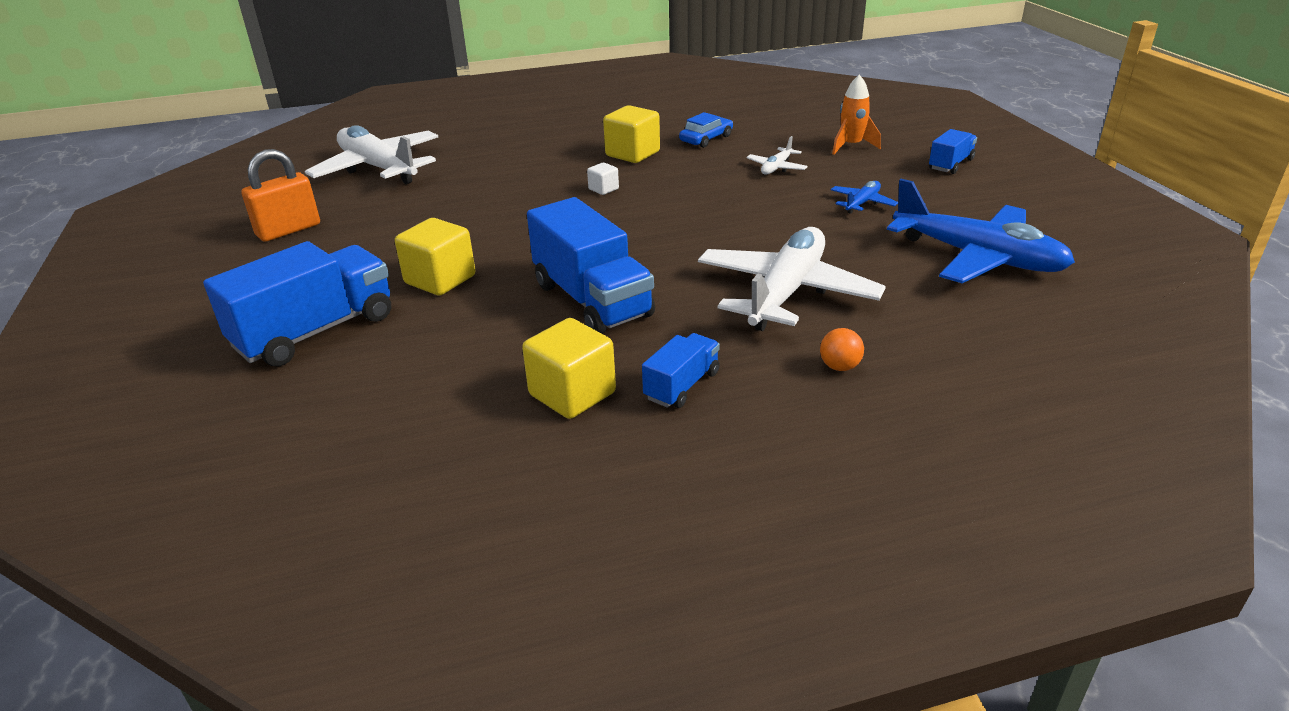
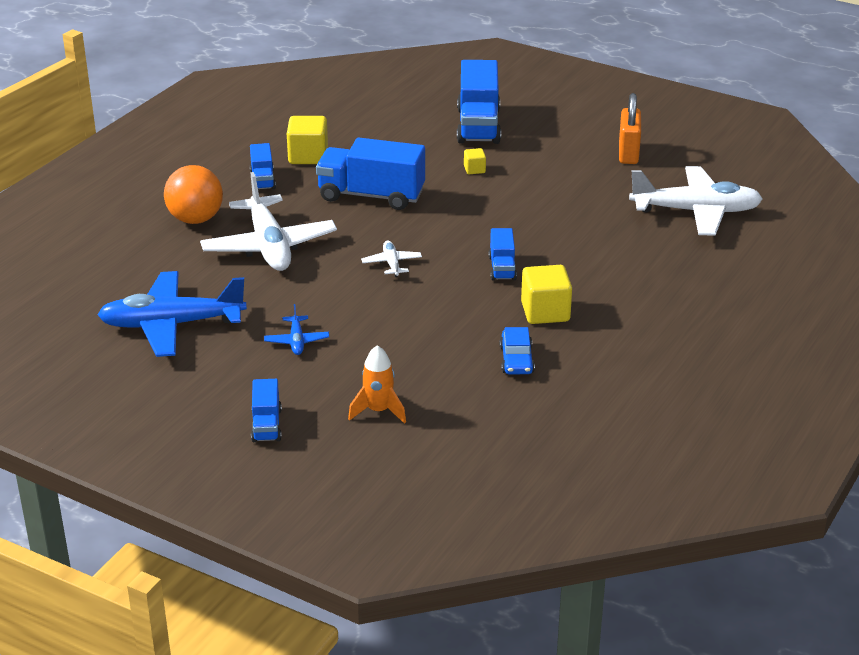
camera: 135 degrees right, 0 degrees up
(440, 280) = (474, 169): yellow cube -> yellow cube, size x0.51
(603, 189) = (502, 268): white cube -> blue truck
(776, 168) = (408, 350): white plane -> white plane (391, 264)
(839, 367) = (195, 219): orange ball -> orange ball, size x2.19

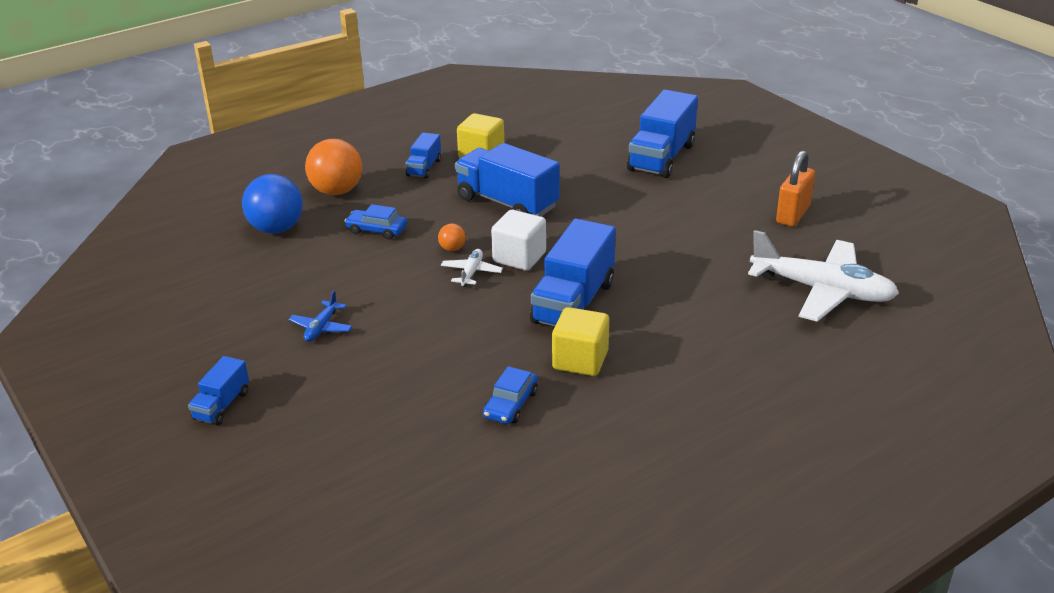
camera: 25 degrees right, 0 degrees up
(168, 266) = (276, 229): none -> blue ball
(172, 325) = (230, 283): blue plane -> none
(269, 246) = (377, 230): white plane -> blue car
(356, 247) = (452, 249): none -> orange ball
(378, 411) = (333, 421): orange rocket -> none
(423, 241) = (519, 257): none -> white cube
(474, 169) = (624, 198): yellow cube -> none
(502, 268) = (573, 303): blue truck -> blue truck, size x1.93

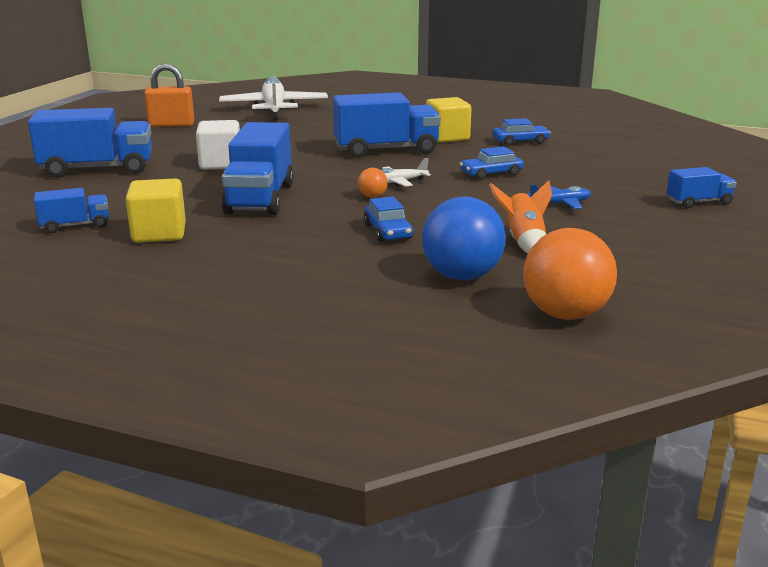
camera: 125 degrees left, 10 degrees down
(285, 273) = (523, 242): none -> orange rocket
(337, 191) = (337, 276): orange ball -> orange ball (565, 314)
(424, 168) = (223, 251): blue truck -> blue truck (75, 226)
(434, 330) = (491, 174): none -> blue car
(519, 257) = (350, 175): white cube -> white cube (220, 164)

